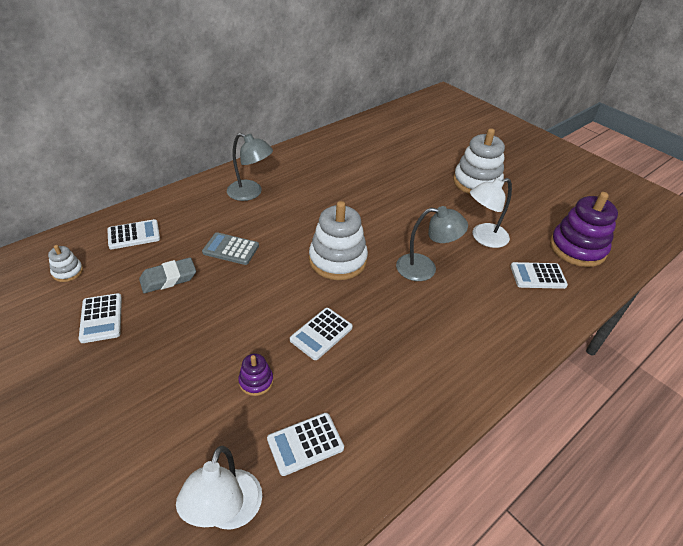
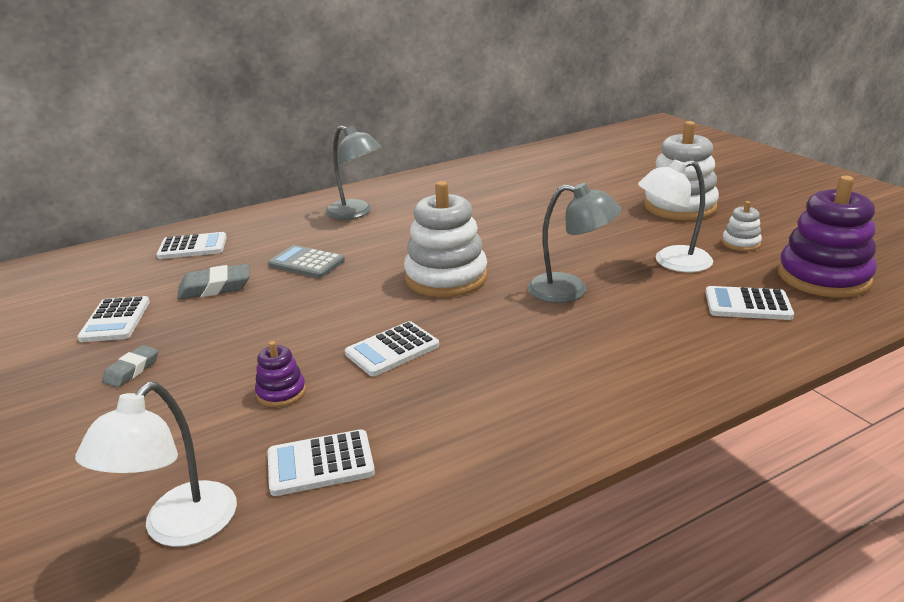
camera: 15 degrees right, 15 degrees down
(68, 272) = (98, 277): white stacking toy -> white stacking toy (740, 243)
(135, 369) = (132, 370): none -> grey eraser

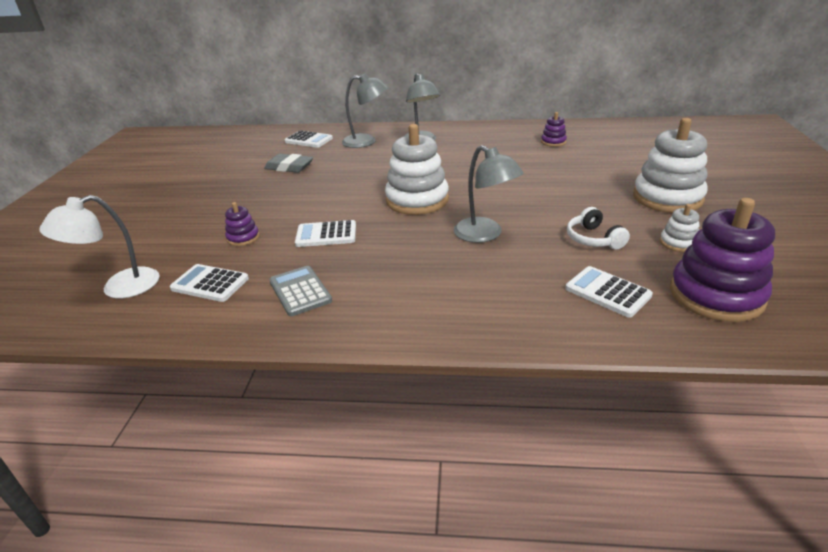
camera: 35 degrees right, 5 degrees up
(115, 320) = (225, 171): white calculator -> none
(132, 370) = (199, 200): grey eraser -> none
(282, 229) = (366, 141): none -> grey lamp
(306, 263) = (352, 166): grey calculator -> grey calculator (300, 291)
(506, 179) = (553, 142): none -> purple stacking toy
(672, 262) = (593, 239): white lamp -> white headphones

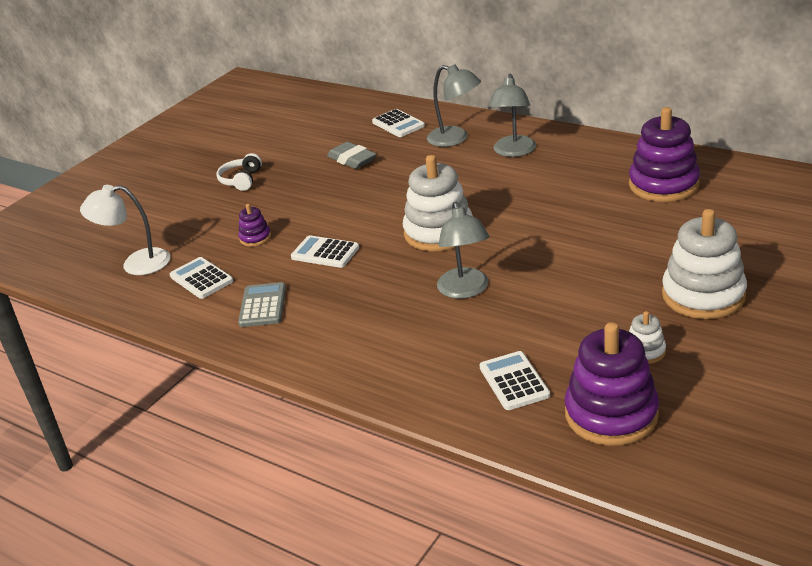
camera: 30 degrees right, 0 degrees up
(553, 142) = (663, 185): purple stacking toy -> purple stacking toy, size x2.14
(593, 239) = (564, 323): white headphones -> white headphones (241, 180)

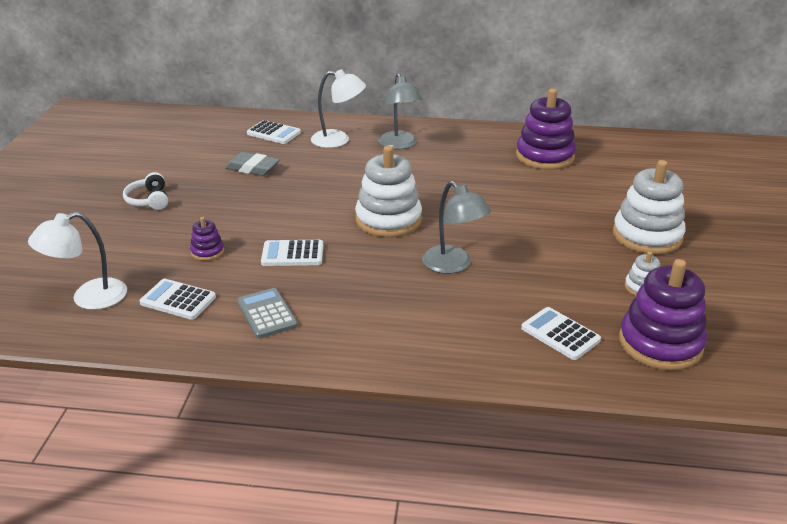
camera: 30 degrees left, 0 degrees up
(455, 139) = (338, 140): grey lamp -> white lamp

